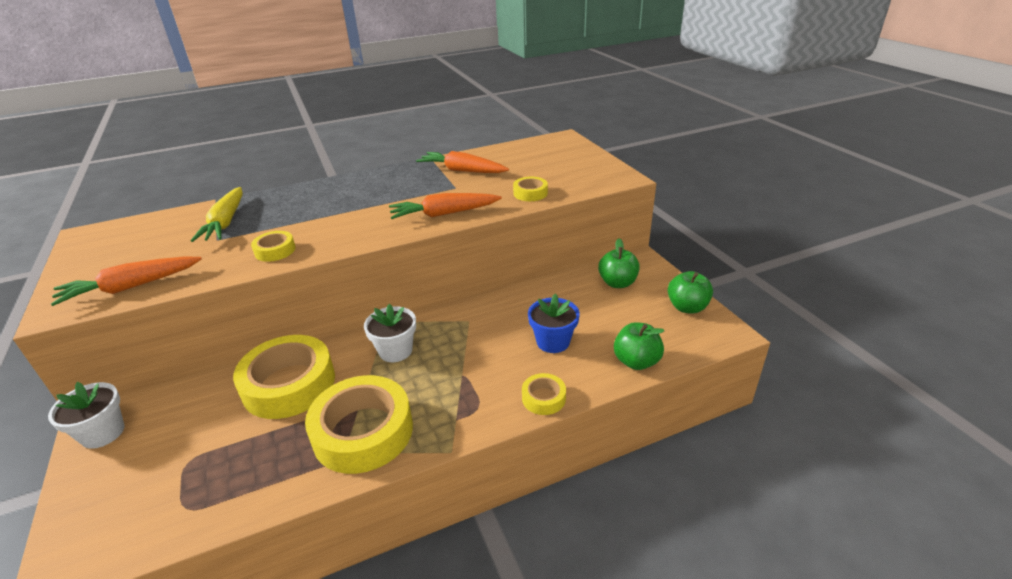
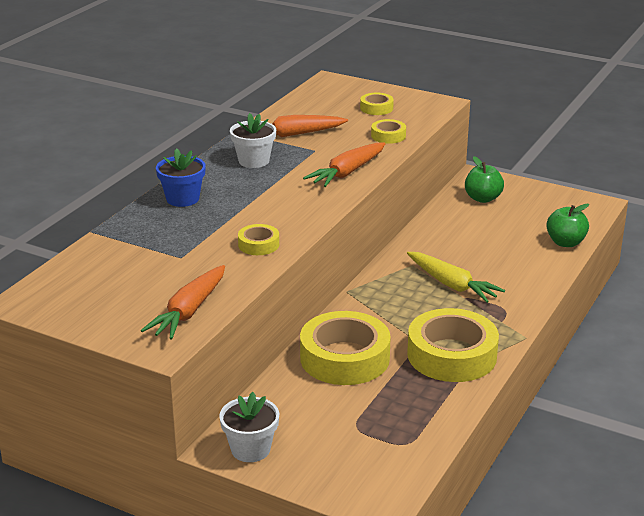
camera: 40 degrees left, 5 degrees down
(225, 222) = (155, 243): yellow carrot -> yellow carrot (452, 285)
(395, 351) = (389, 305): white flower pot -> white flower pot (254, 161)
(543, 398) = (538, 286): yellow tape -> yellow tape (376, 108)
(553, 342) = (495, 253): blue flower pot -> blue flower pot (182, 199)
(687, 307) = (552, 197): green apple -> none

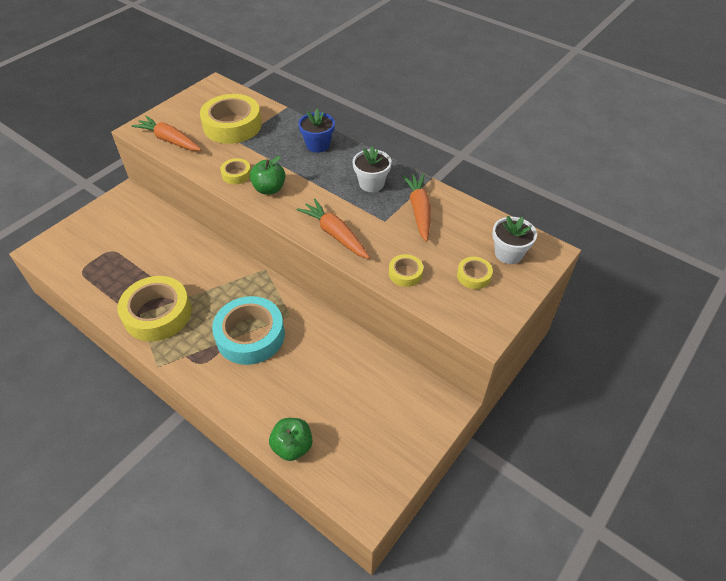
camera: 100 degrees right, 20 degrees up
(250, 449) = (118, 204): white flower pot -> white flower pot (508, 253)
(344, 358) = (183, 256): yellow tape -> yellow tape (232, 125)
(452, 285) = (250, 335): yellow carrot -> turquoise tape
(482, 198) = (398, 397): green apple -> green apple (269, 189)

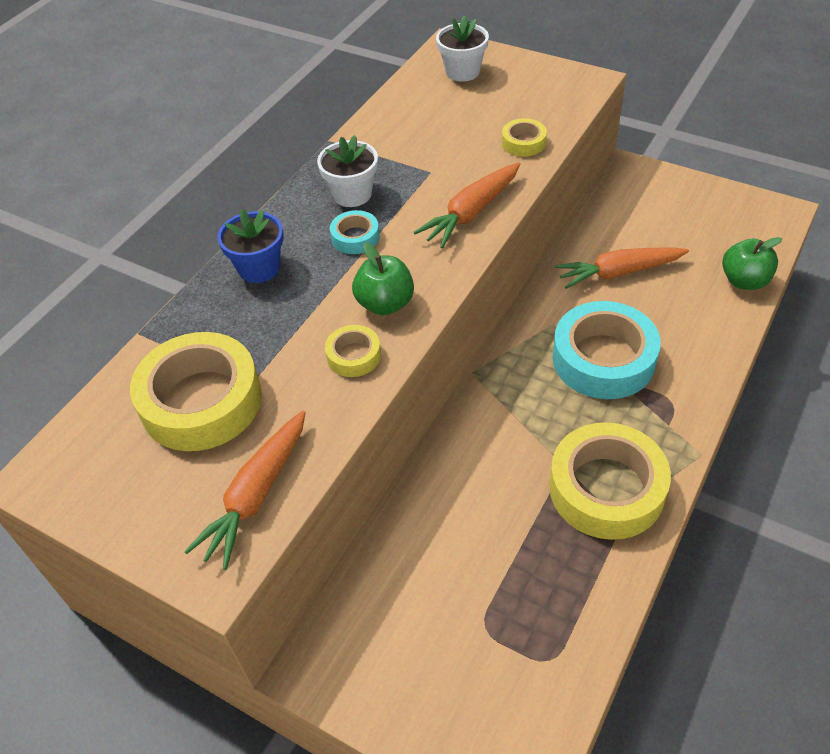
camera: 95 degrees left, 0 degrees up
(330, 182) = (355, 237): none -> turquoise tape
(419, 211) = (402, 144): orange carrot -> orange carrot (618, 272)
(473, 276) = (508, 93): yellow tape -> none

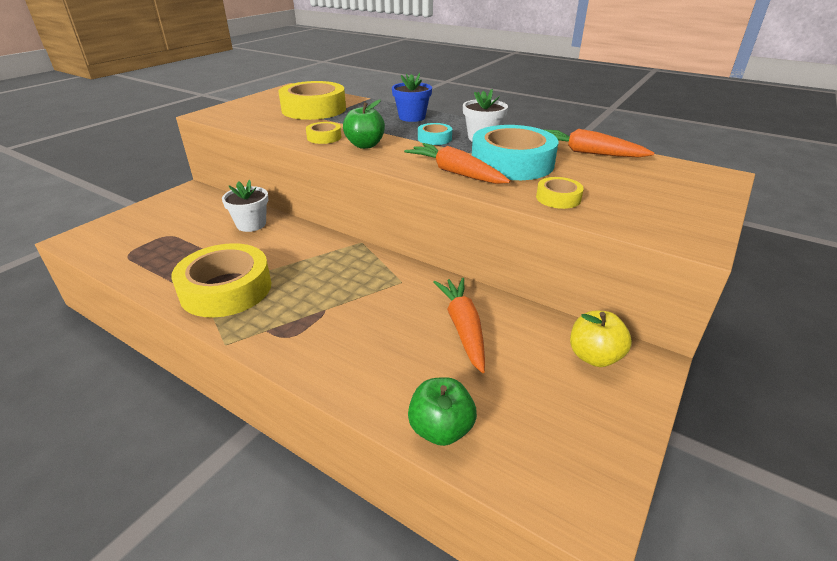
camera: 90 degrees right, 15 degrees down
(256, 495) = (243, 119): orange carrot -> orange carrot (587, 153)
(462, 72) = (673, 178): white flower pot -> white flower pot (251, 224)
(603, 359) = (353, 304): turquoise tape -> turquoise tape (512, 163)
(632, 196) = (594, 356): none -> yellow apple

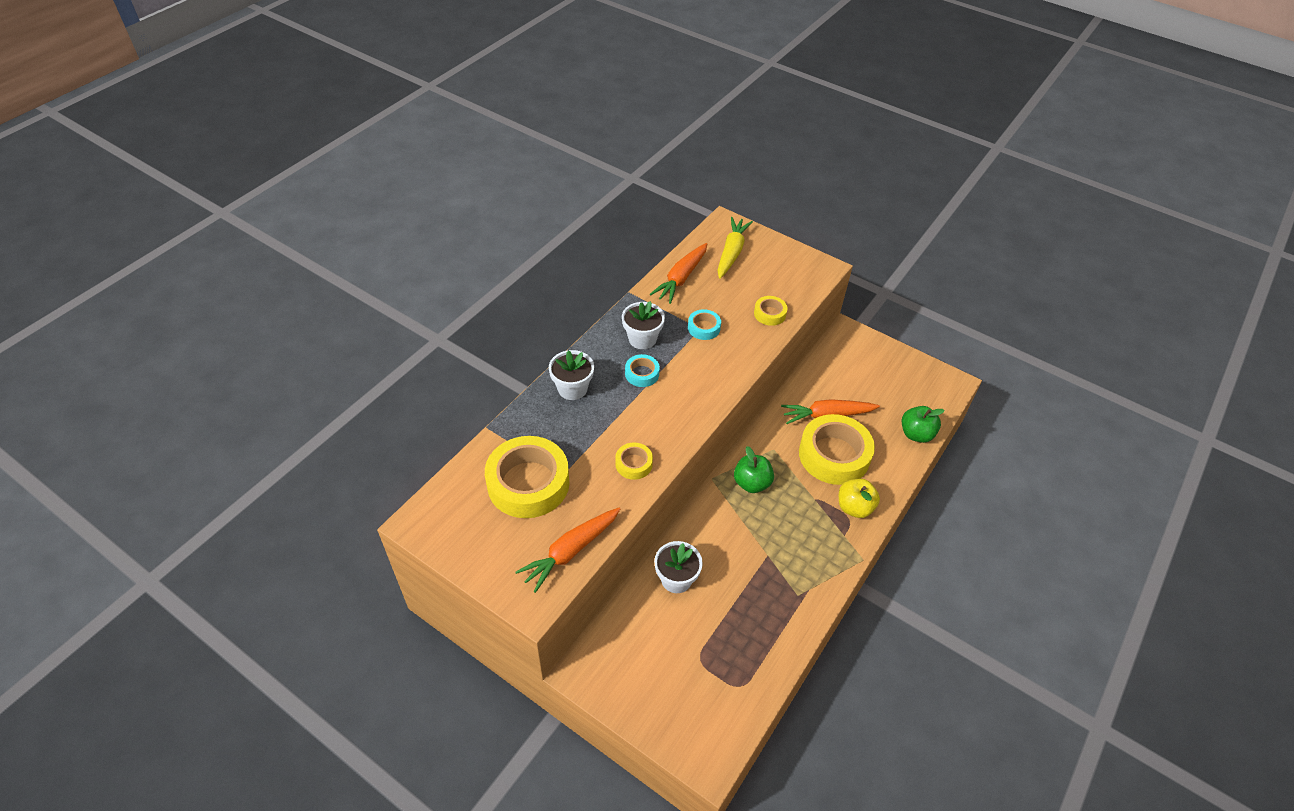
camera: 90 degrees left, 15 degrees up
(226, 289) = (794, 575): yellow tape -> yellow tape (834, 455)
(365, 145) = (658, 428): green apple -> green apple (752, 483)
(412, 117) = (572, 388): blue flower pot -> white flower pot
(455, 173) = (725, 365): orange carrot -> orange carrot (570, 551)
(512, 163) = (704, 328): turquoise tape -> turquoise tape, size x0.47
(594, 356) = (846, 355): yellow apple -> yellow apple (854, 507)
(661, 178) = (731, 253): none -> yellow carrot

